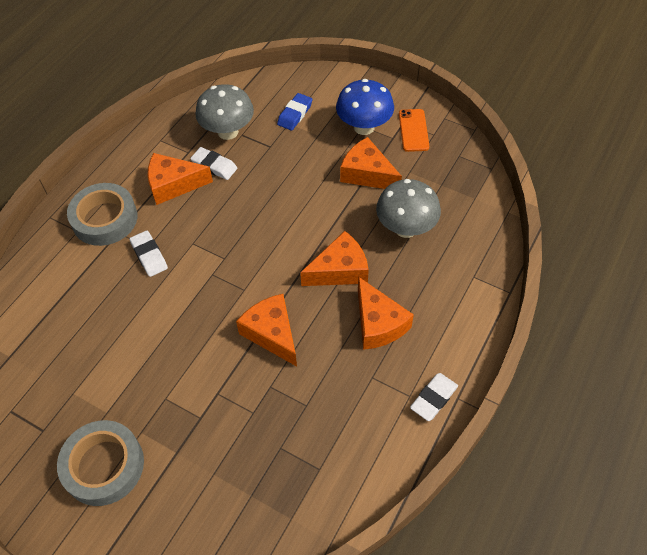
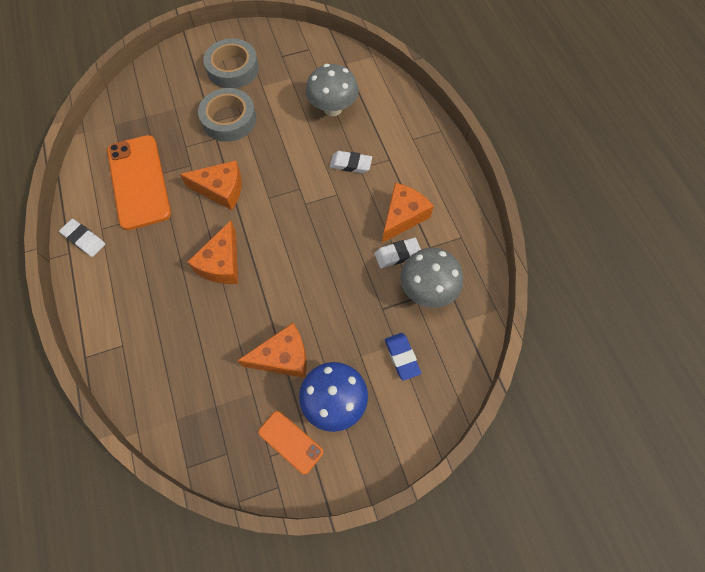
camera: 130 degrees right, 10 degrees up
(105, 219) = (409, 158): grey tape -> grey tape (229, 119)
(333, 414) = (139, 182): none -> orange phone
(378, 323) = (160, 252): orange cheese -> none
(405, 228) = (206, 337): grey mushroom -> grey mushroom (332, 108)
(433, 398) = (84, 239): white eraser -> white eraser turned 45 degrees counterclockwise

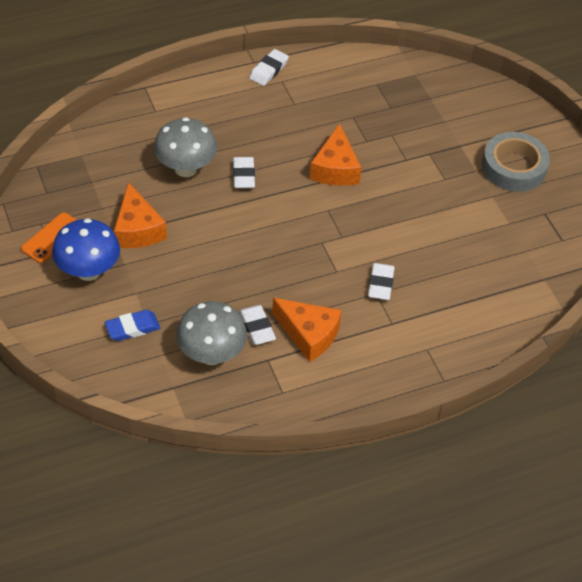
camera: 85 degrees right, 15 degrees down
(139, 182) = (340, 102): orange phone -> none
(221, 263) = (243, 175): orange cheese -> white eraser
(229, 119) = (434, 169): grey tape -> none
(332, 108) = (465, 266): grey mushroom -> grey mushroom (186, 168)

